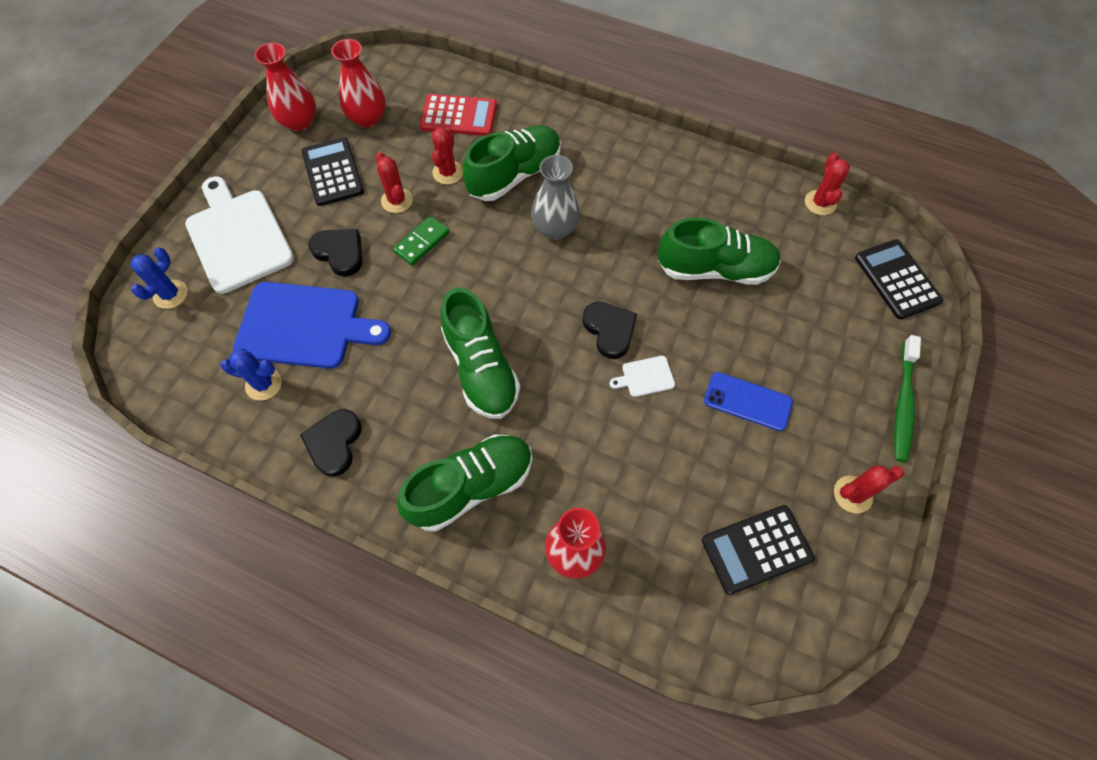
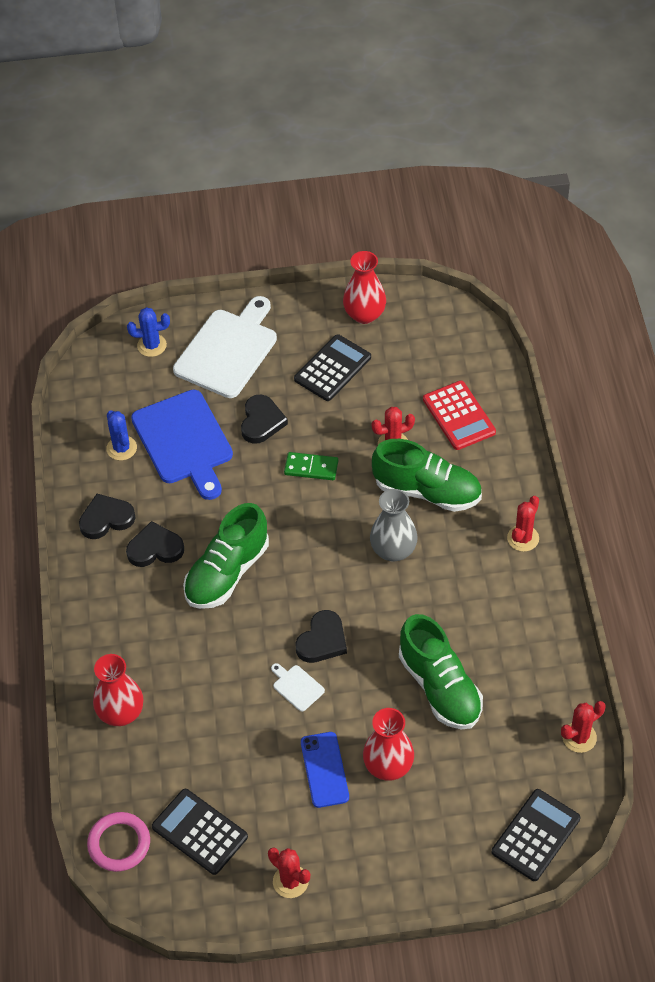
camera: 60 degrees right, 10 degrees down
(368, 118) = (405, 356): red vase -> red vase (388, 766)
(397, 200) = (338, 427): red cactus -> red cactus (523, 538)
(405, 416) = (155, 548): none -> black heart
(471, 487) = (128, 621): green shoe -> none
(729, 639) = (119, 843): none -> pink ring
(903, 403) = (403, 888): green toothbrush -> none

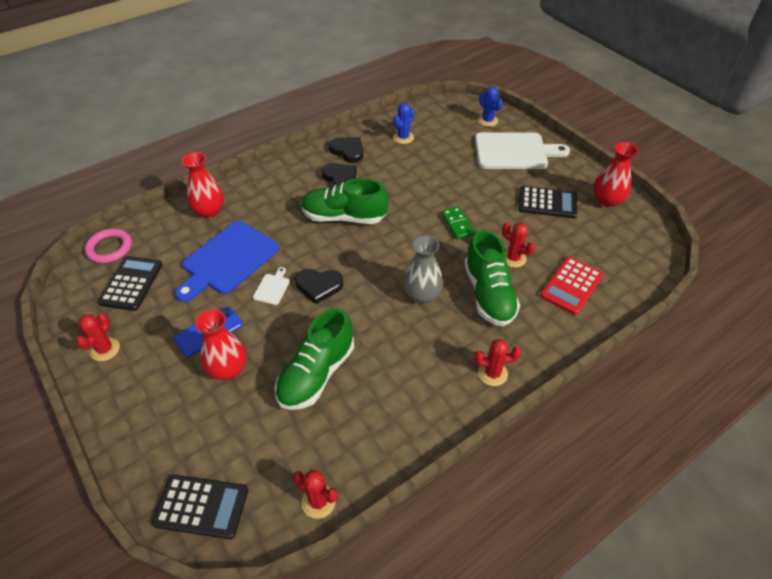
camera: 60 degrees right, 5 degrees down
(184, 441) = (429, 160): blue cutting board -> blue cutting board (228, 259)
(261, 421) = (474, 187): black heart -> none

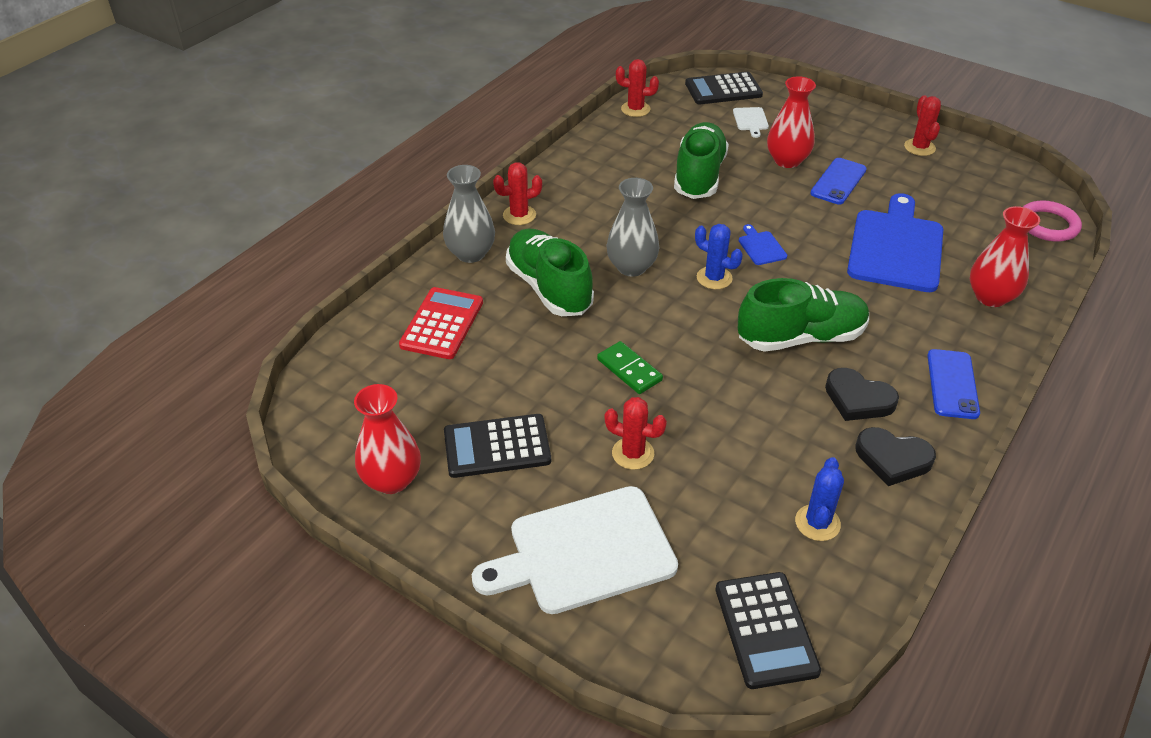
camera: 160 degrees right, 5 degrees down
(131, 283) = (972, 200): black calculator -> black calculator (766, 630)
(272, 288) = (813, 232): white cutting board -> white cutting board (750, 120)
(285, 173) = (952, 384): none -> blue phone
(319, 286) = (761, 247): black heart -> blue cutting board
(487, 120) = (671, 631): blue cactus -> blue cactus (714, 278)
(513, 258) = (529, 340): red cactus -> red cactus (633, 453)
(542, 343) = (471, 253): none -> grey vase

